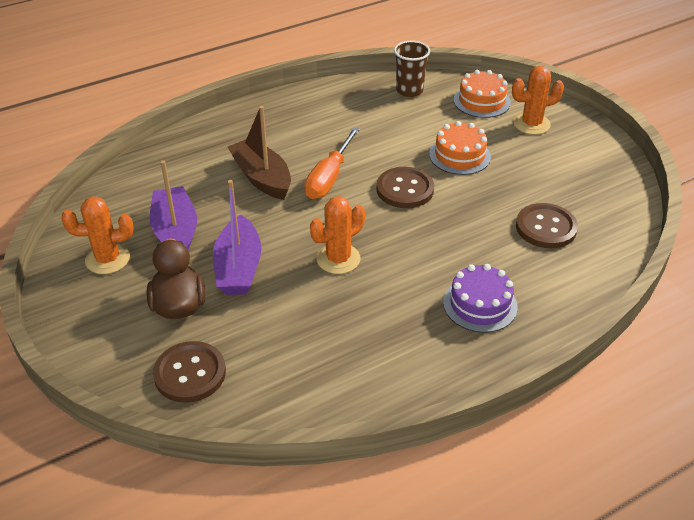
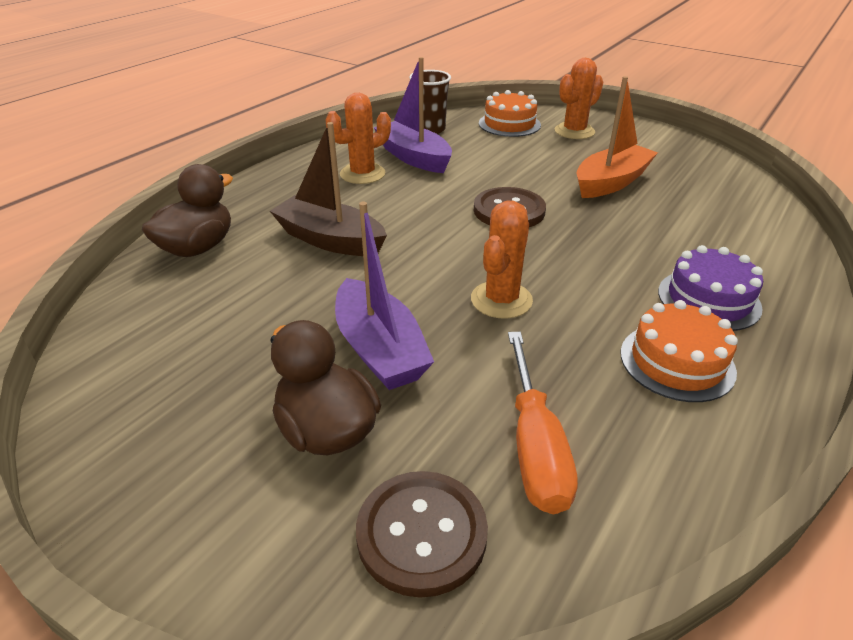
camera: 25 degrees left, 5 degrees down
(107, 259) = (164, 399): orange cactus -> orange cactus (362, 174)
(176, 159) = (198, 248): none -> brown duck
(176, 232) = (254, 331): purple boat -> purple boat (414, 157)
(329, 178) = (413, 220): orange screwdriver -> orange screwdriver (534, 446)
(459, 155) = (534, 169): orange cake -> orange cake (677, 362)
(510, 186) = (611, 182): none -> orange boat
(546, 227) = (685, 208): brown button -> none

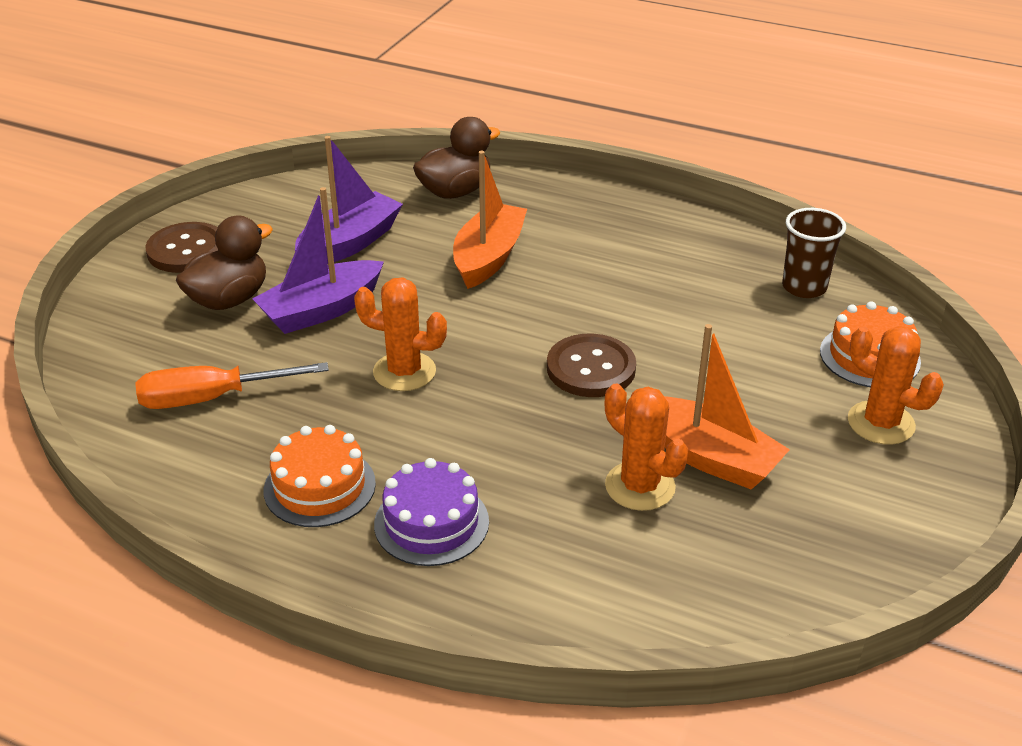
camera: 80 degrees right, 0 degrees up
(198, 248) = (455, 191): brown duck -> brown duck turned 60 degrees counterclockwise
(330, 240) = (488, 257): brown boat -> orange boat
(362, 174) = (642, 254): orange cactus -> orange cactus (640, 486)
(414, 157) = (706, 284): purple boat -> purple boat (350, 243)
(421, 534) = (136, 352): brown button -> brown button (187, 250)

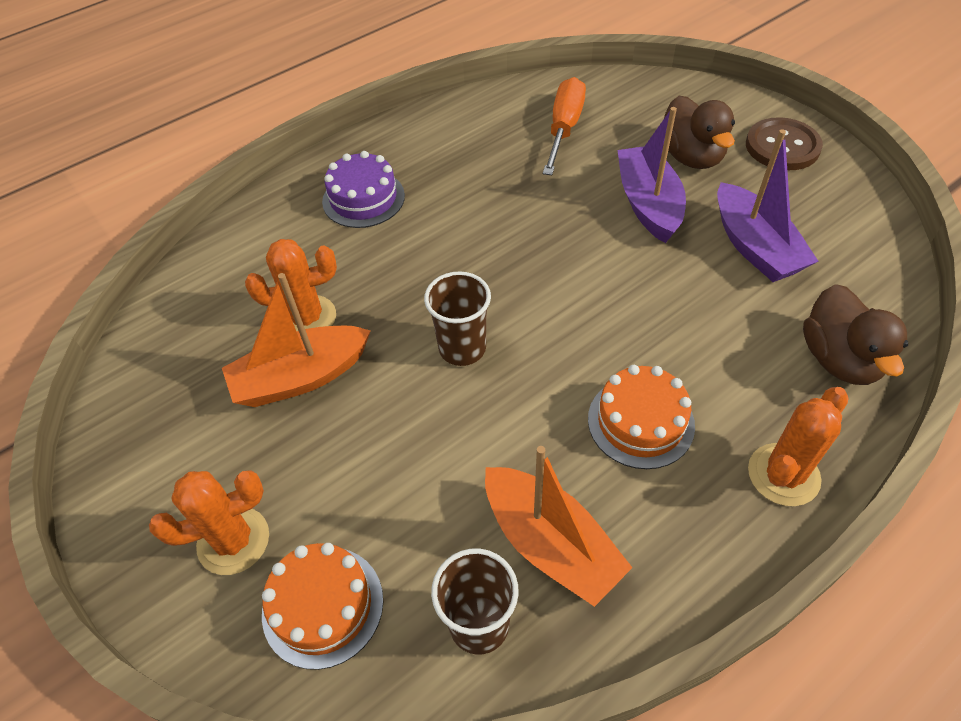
camera: 120 degrees right, 15 degrees up
(319, 487) = (436, 158): orange cake -> orange cake (640, 422)
(404, 372) = (533, 229): orange cactus -> orange cactus (783, 475)
(488, 257) = (684, 341): orange boat -> orange boat (550, 544)
(591, 368) = (462, 348): brown button -> brown cup

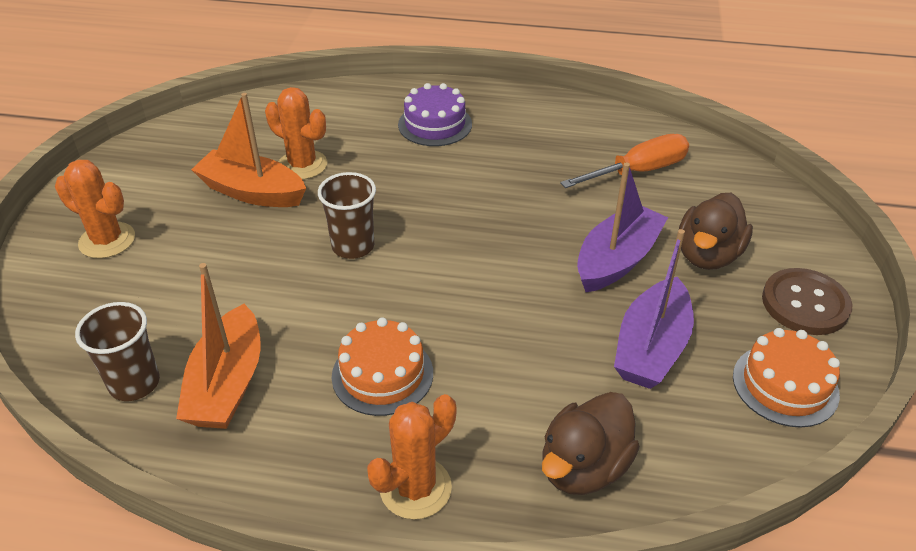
camera: 45 degrees right, 10 degrees down
(323, 606) = (92, 304): orange cake -> orange cake (785, 385)
(783, 475) = (415, 488): orange cactus -> orange cactus turned 45 degrees counterclockwise

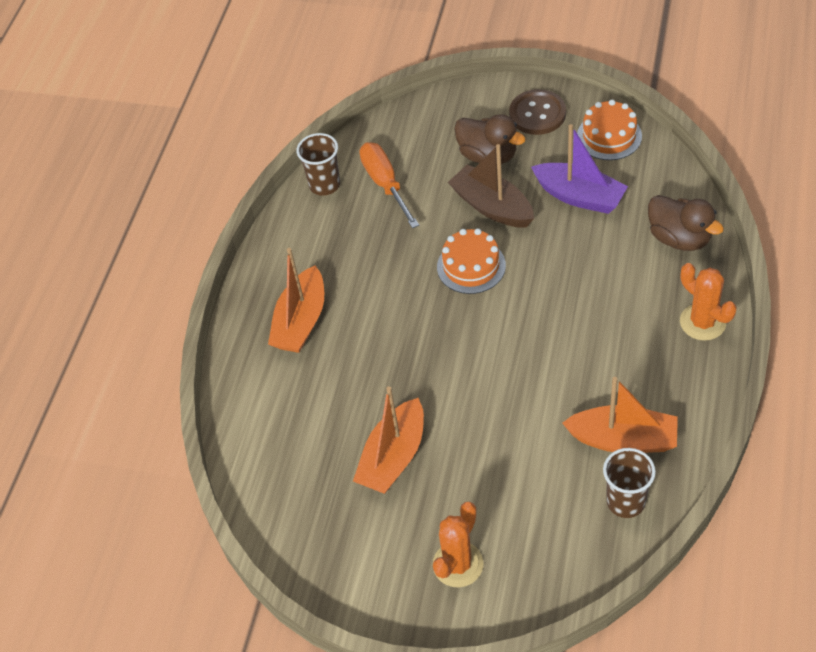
camera: 80 degrees left, 10 degrees up
(302, 165) = (355, 422): orange cactus -> none
(353, 246) = (472, 373): brown cup -> brown cup (324, 185)
(382, 374) = (610, 345): orange cake -> orange cake (471, 266)
(435, 124) = (301, 321): purple cake -> orange boat
(617, 260) = (492, 207): purple boat -> brown boat

